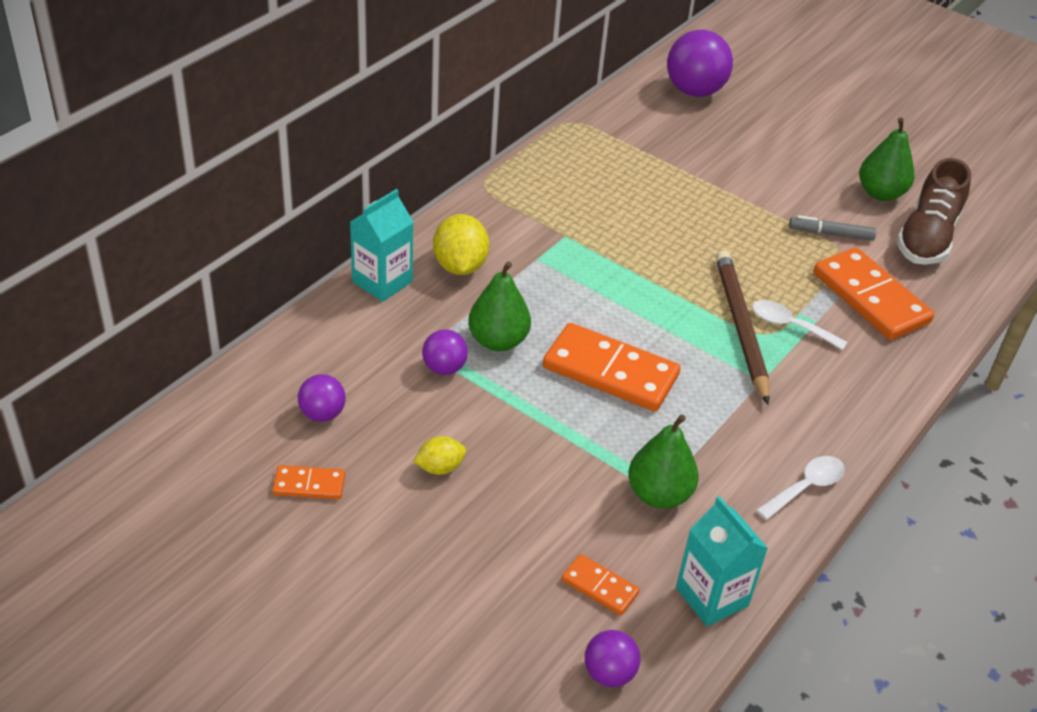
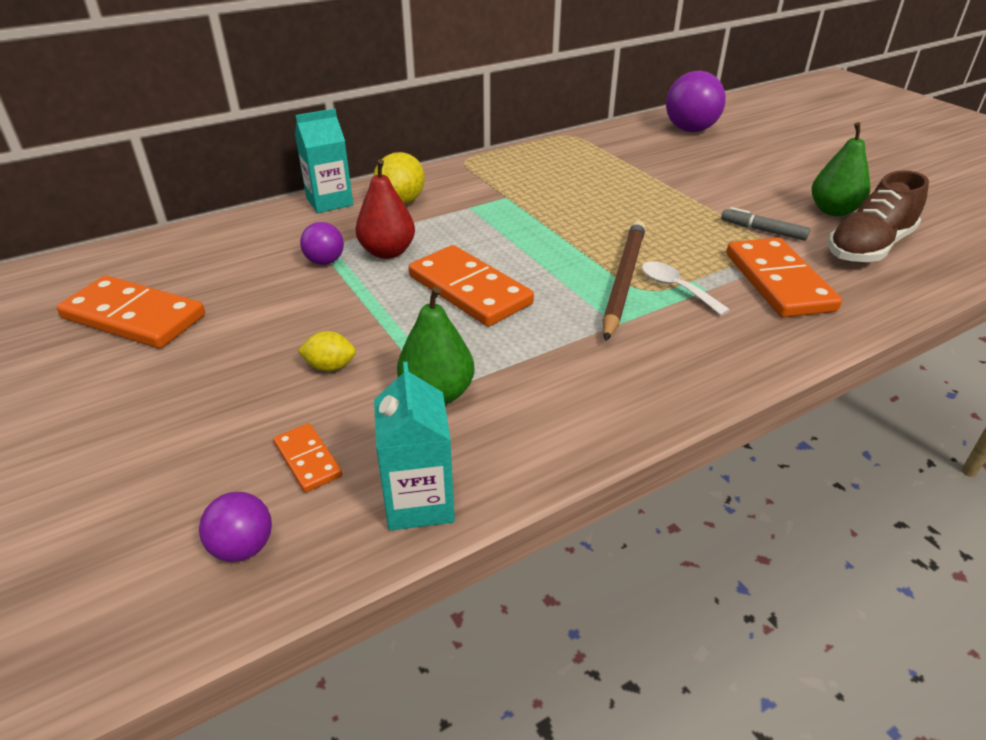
camera: 25 degrees right, 5 degrees down
(309, 485) = (134, 317): orange domino -> orange domino, size x2.04
(322, 414) = (197, 273): purple ball -> none
(440, 467) = (252, 328): yellow lemon -> yellow lemon (330, 366)
(498, 341) = (387, 252): green pear -> red pear
(806, 487) = (603, 423): white spoon -> none

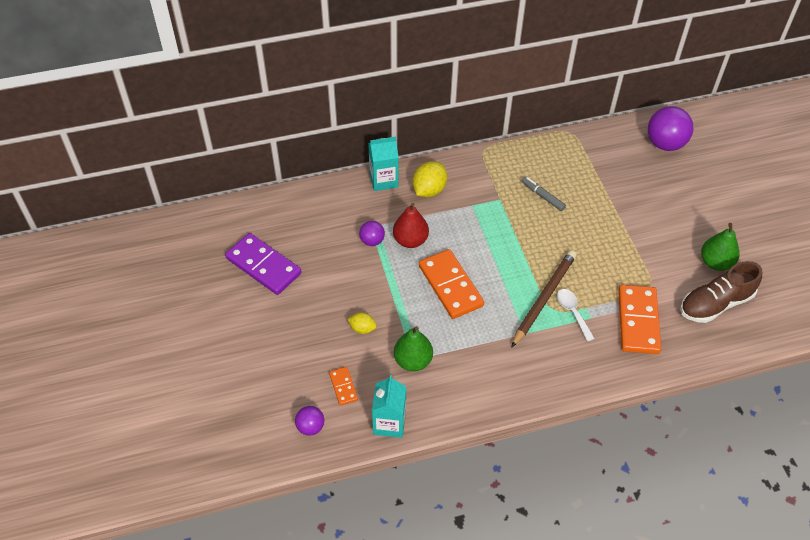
camera: 15 degrees right, 15 degrees up
(134, 317) = (263, 266): orange domino -> purple domino
(763, 230) = (655, 272): grey marker -> grey marker (542, 196)

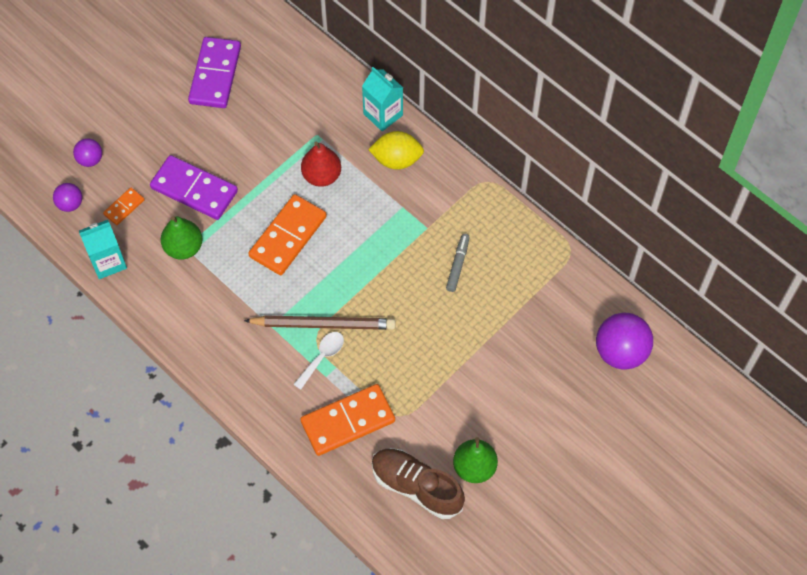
camera: 60 degrees right, 10 degrees up
(362, 328) = (194, 189): yellow lemon -> purple domino
(372, 241) = (300, 144): purple ball -> purple ball (90, 159)

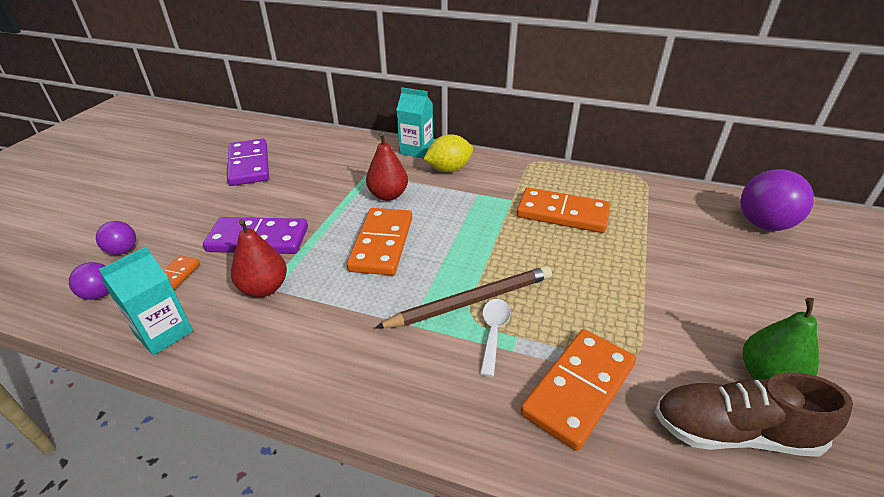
camera: 25 degrees left, 25 degrees down
(183, 247) = (264, 288): green pear -> red pear
(457, 265) = (562, 214): grey marker -> orange domino

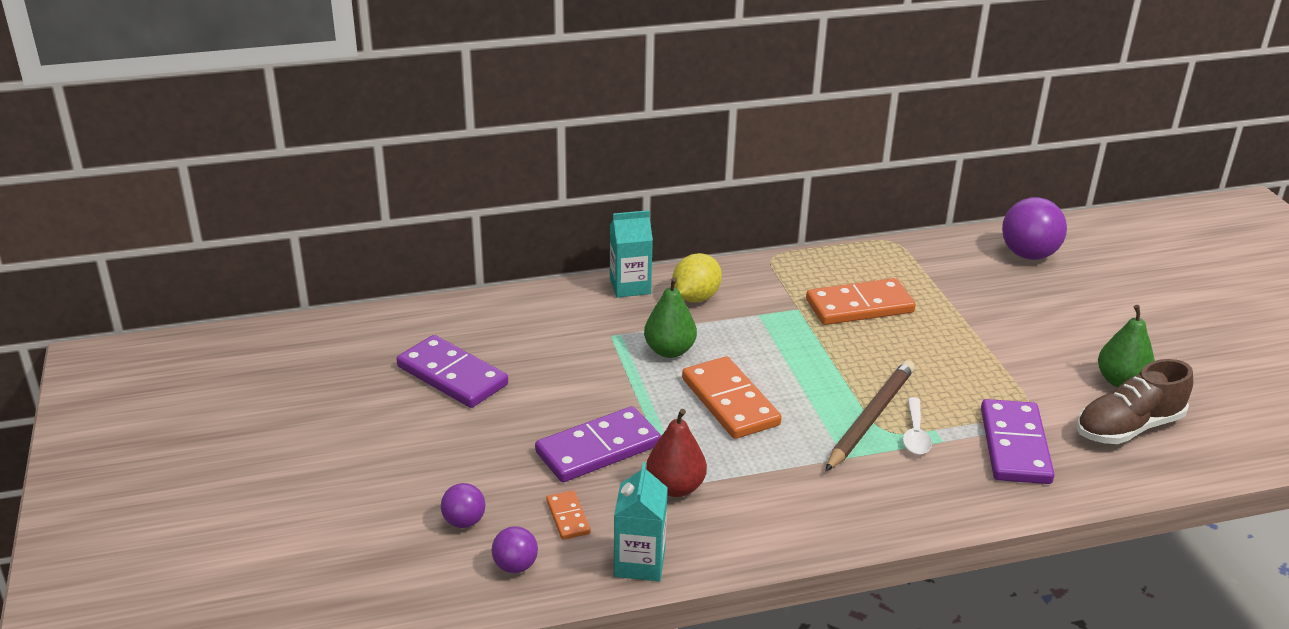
camera: 35 degrees left, 5 degrees down
(388, 195) = (669, 351): red pear -> green pear
(493, 332) = (915, 434): white spoon -> white spoon turned 150 degrees counterclockwise
(578, 389) = (1014, 446): orange domino -> purple domino

